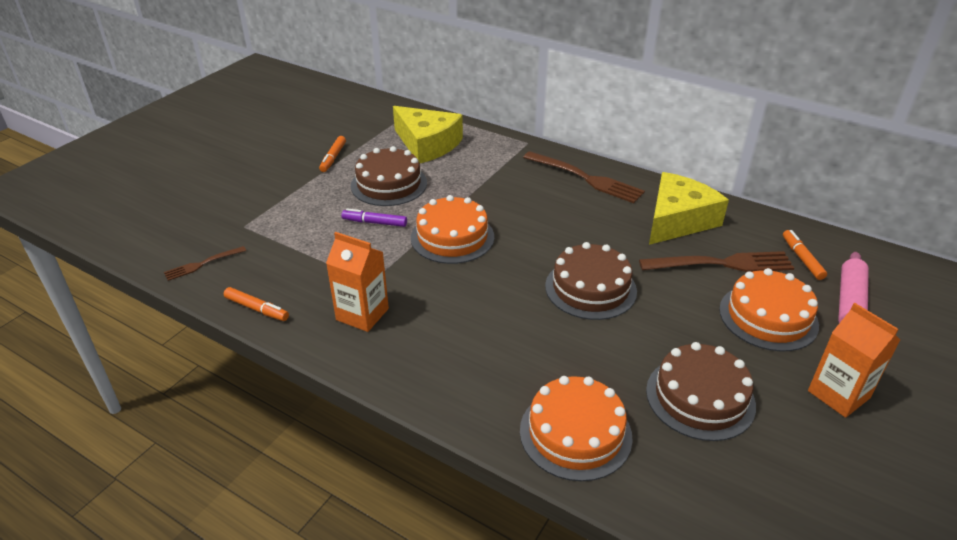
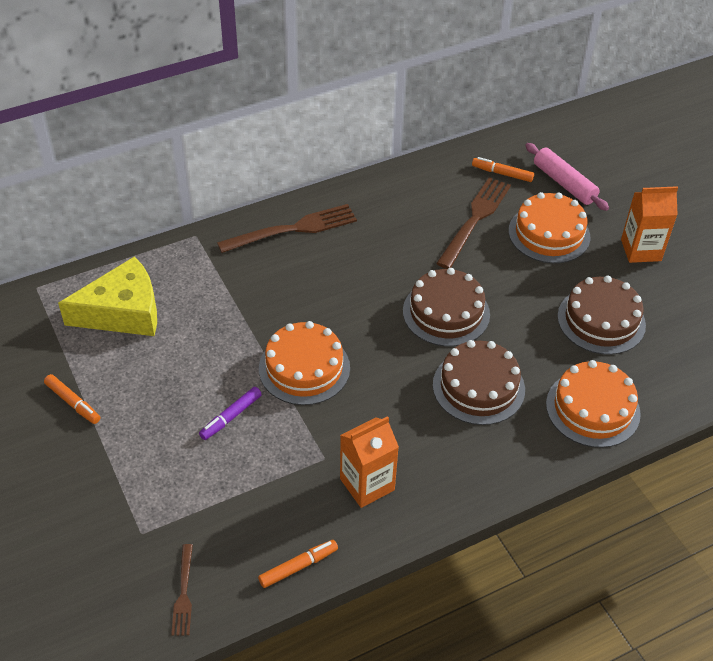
camera: 60 degrees left, 10 degrees up
(389, 184) = (171, 376): brown cake -> brown cake (478, 387)
(678, 220) = (402, 209): yellow cheese -> none

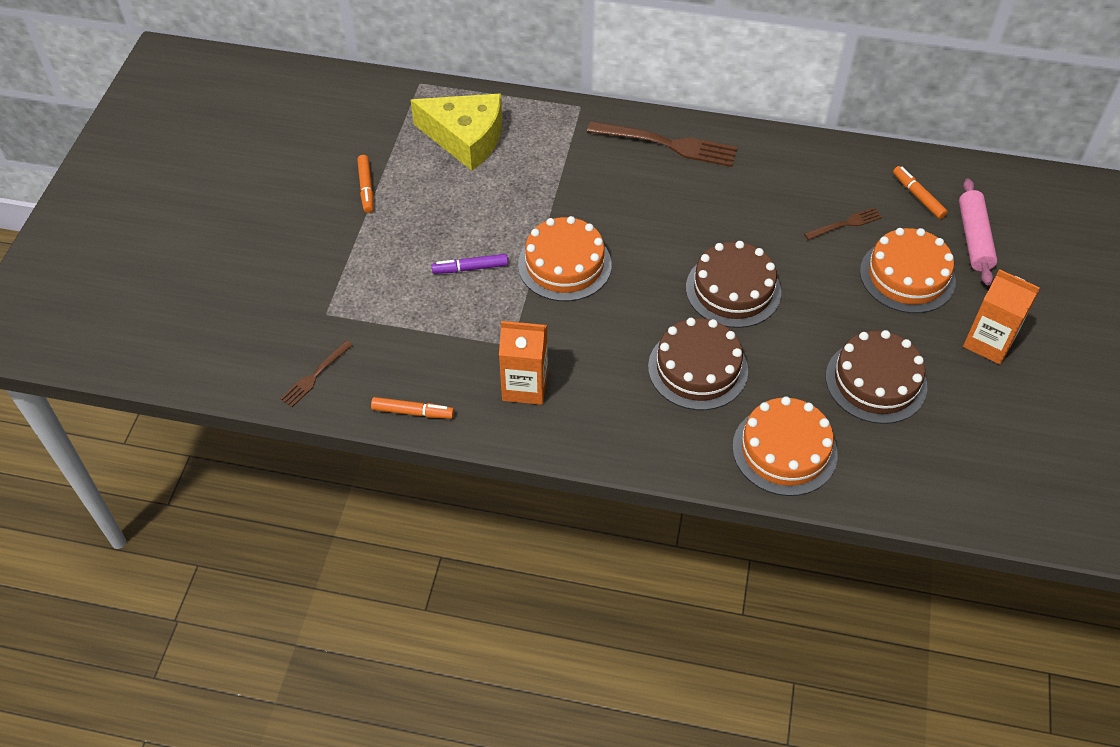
camera: 40 degrees right, 5 degrees up
(474, 219) = (845, 224): brown fork -> brown fork, size x0.53

